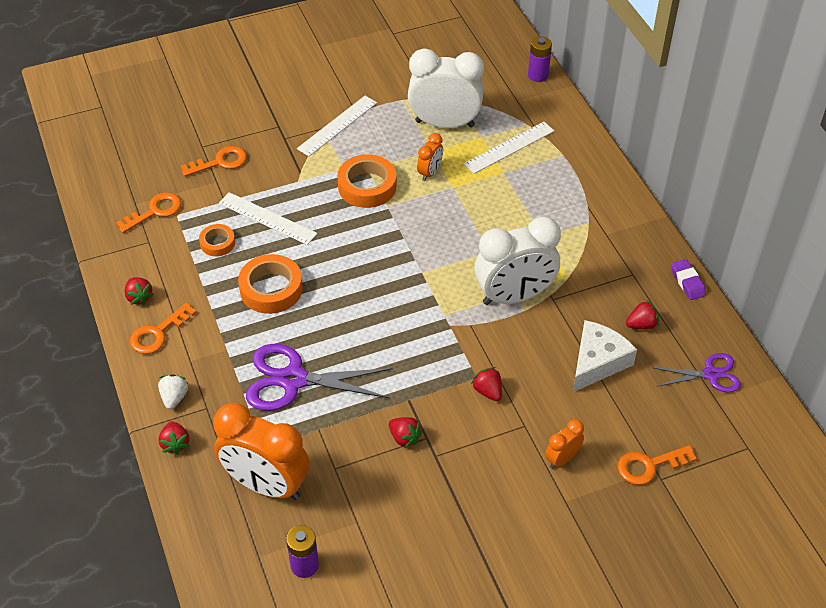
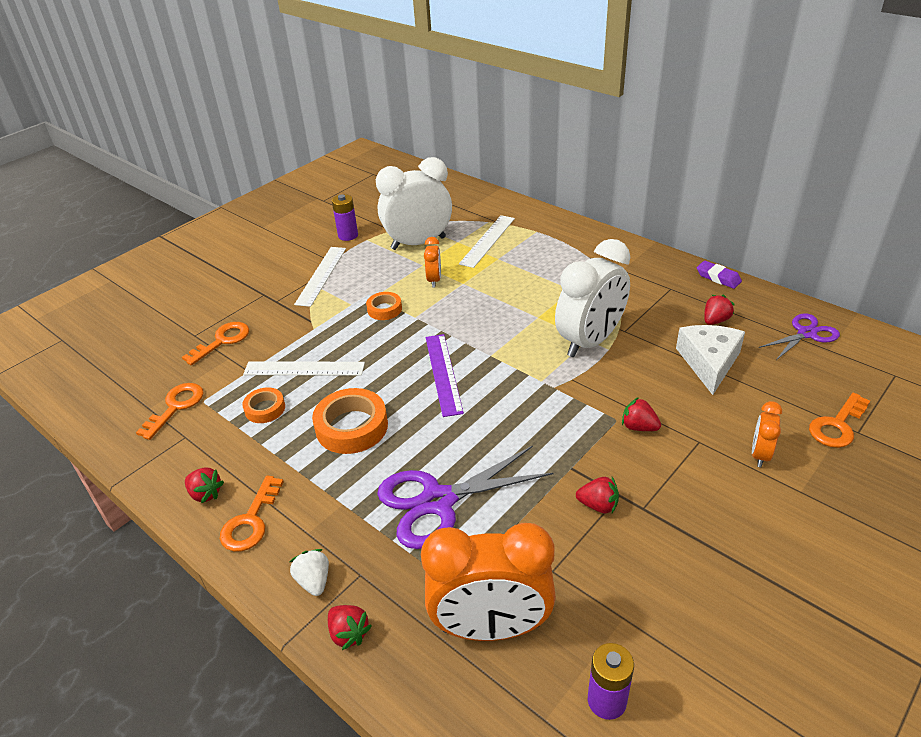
camera: 25 degrees left, 10 degrees down
(367, 186) = (384, 309): orange tape -> orange tape, size x0.57
(372, 272) = (443, 373): none -> purple ruler
(538, 75) = (468, 190): purple battery -> purple battery (348, 235)

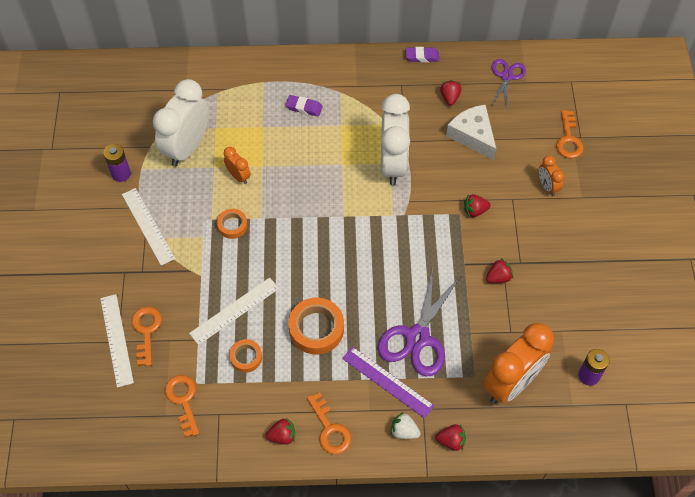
camera: 45 degrees left, 20 degrees up
(443, 373) = (329, 250): purple ruler -> purple ruler (387, 381)
(487, 240) = (237, 113): white ruler -> white ruler (116, 340)
(551, 262) = (304, 107): none -> purple eraser

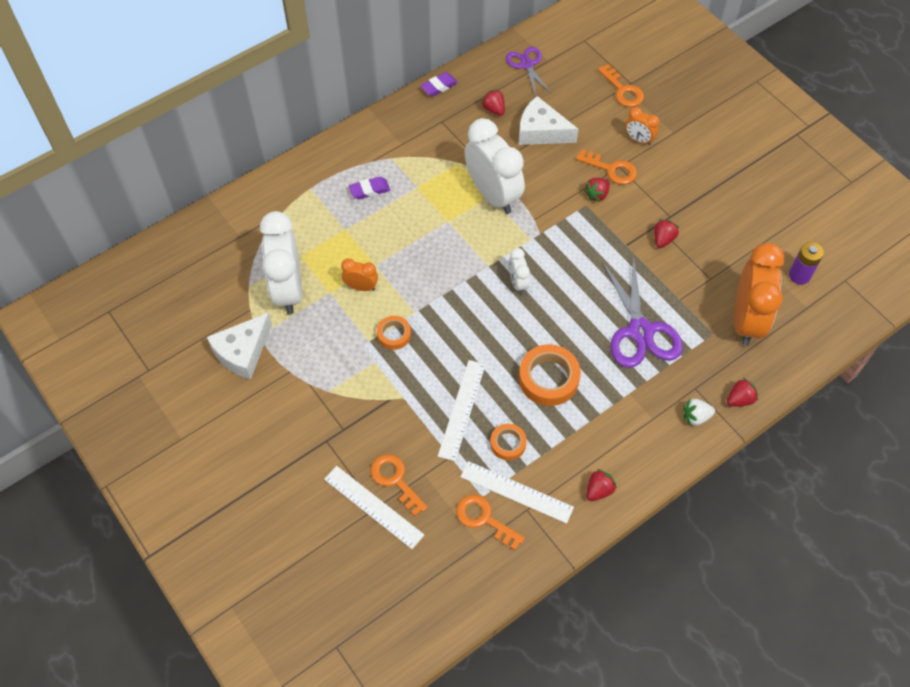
camera: 35 degrees left, 0 degrees up
(121, 174) = (243, 352): purple battery -> white cheese
(148, 226) = (312, 384): white ruler -> white ruler (516, 491)
(330, 429) = (634, 457): orange key -> orange key (611, 169)
(354, 242) = (517, 283): none -> white clock
(387, 381) = (647, 384): purple ruler -> none

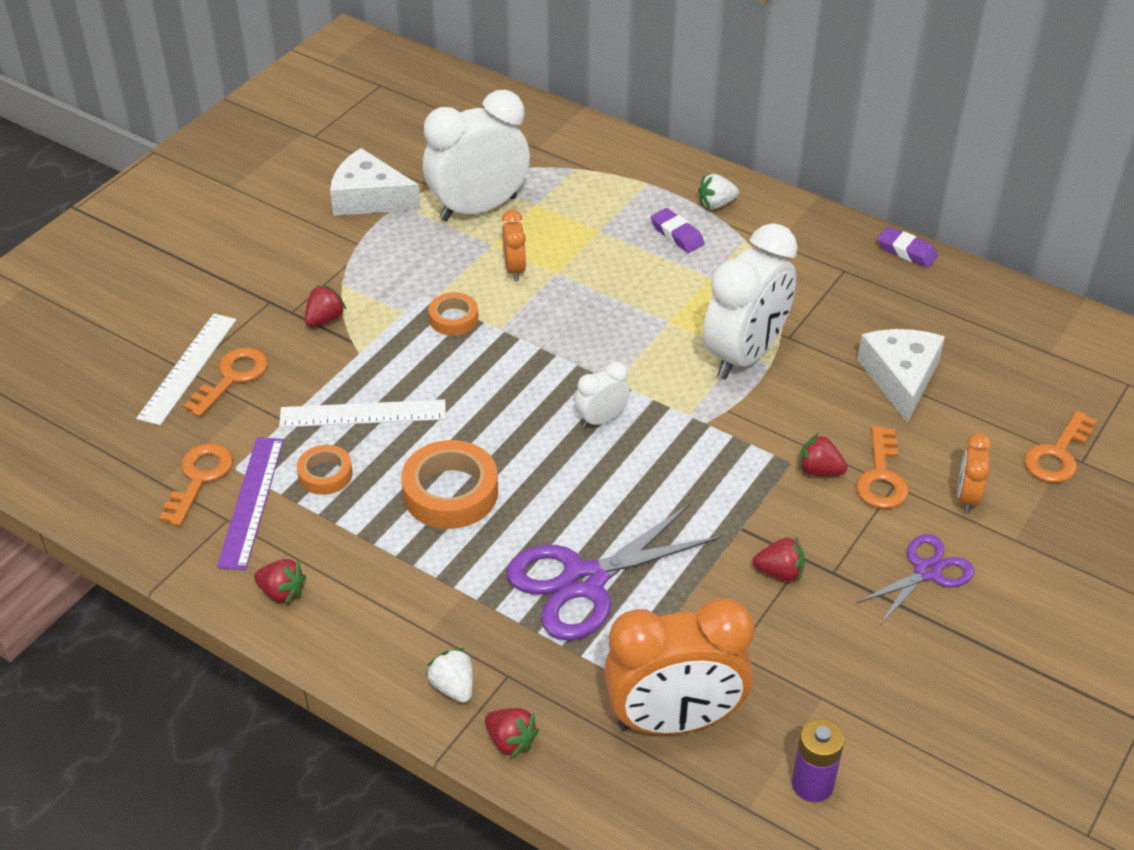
camera: 70 degrees right, 15 degrees down
(350, 160) = (716, 204): none -> white strawberry
(494, 109) = (905, 317): red strawberry -> red strawberry (325, 319)
(516, 491) = (252, 502): white ruler -> purple ruler
(527, 65) = (1022, 331): purple scissors -> purple scissors (927, 571)

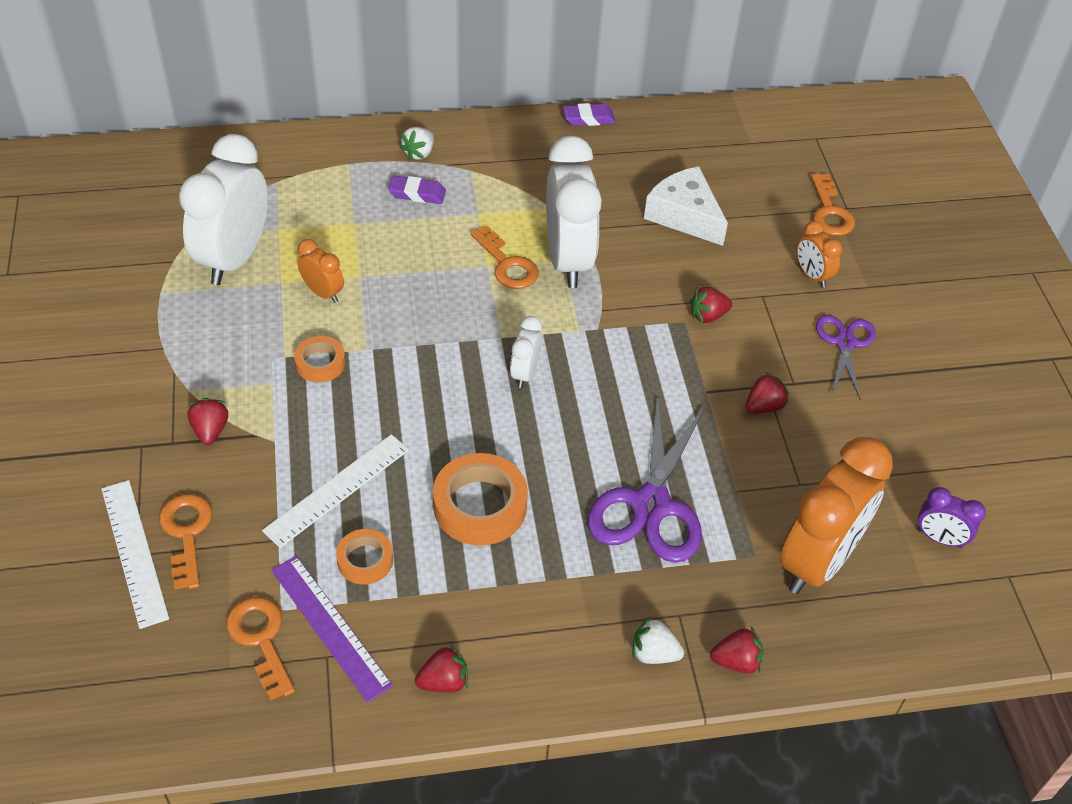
camera: 45 degrees left, 5 degrees up
(369, 198) = (127, 302): white cheese -> none
(812, 784) = (939, 538): purple battery -> purple clock
(881, 477) = (749, 294): orange key -> orange key (507, 264)

